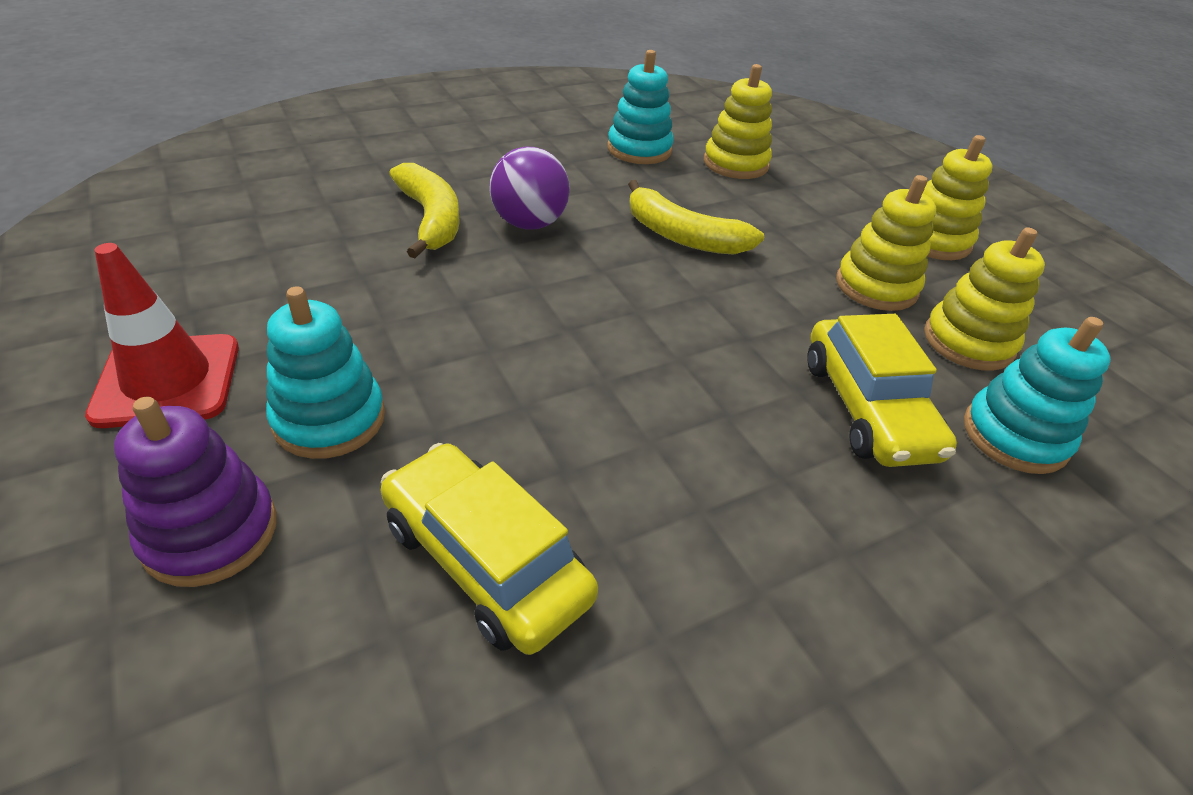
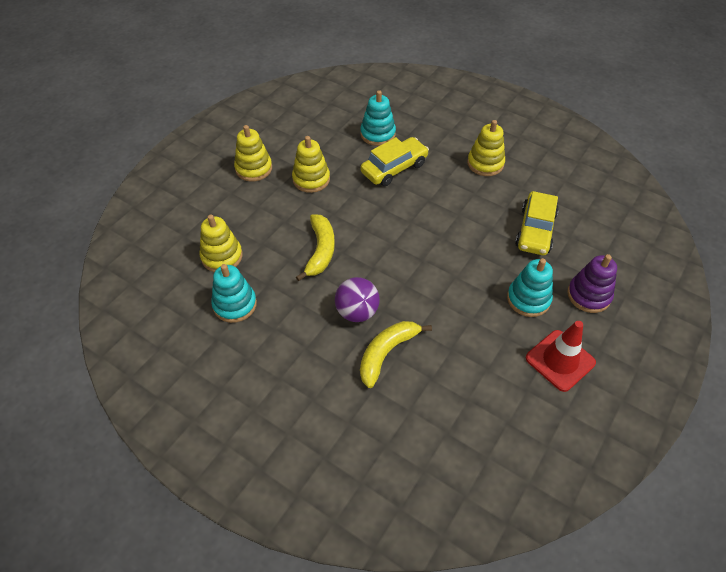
camera: 115 degrees left, 10 degrees up
(968, 342) = (331, 149): yellow stacking toy -> yellow stacking toy (485, 163)

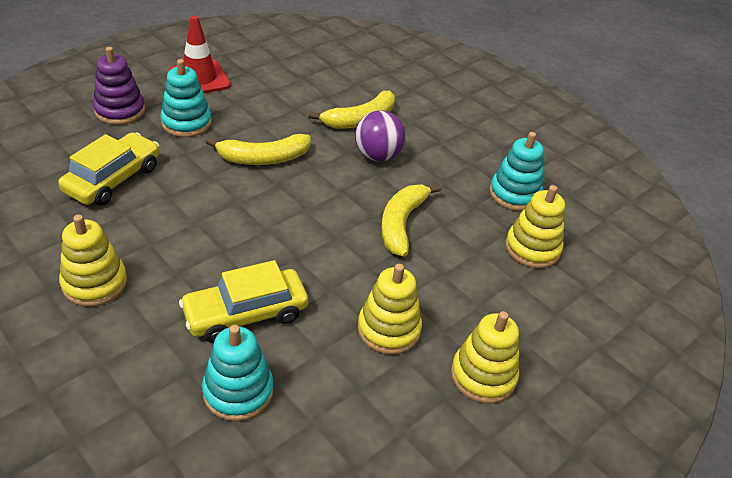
camera: 170 degrees left, 10 degrees down
(446, 280) = (263, 158): none -> yellow banana

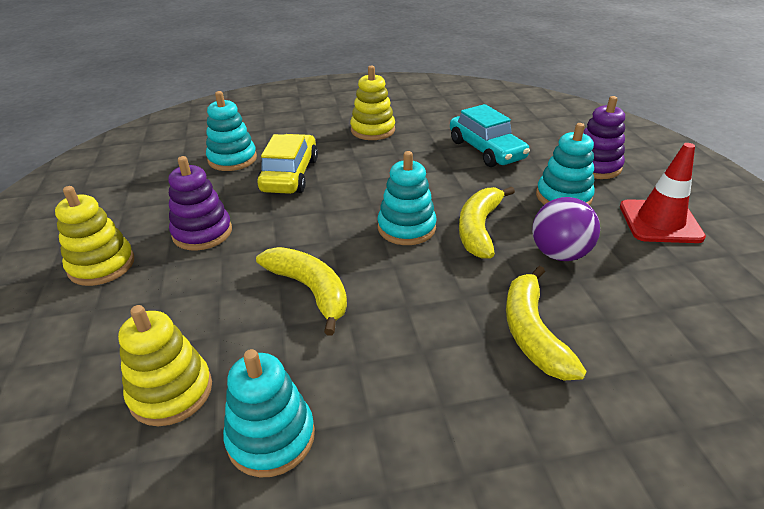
camera: 125 degrees right, 5 degrees down
(113, 179) = (486, 150): yellow car -> turquoise car
(289, 197) = (406, 228): none -> turquoise stacking toy
(377, 156) = (441, 318): purple ball -> purple ball (559, 254)
(388, 329) = (202, 233): yellow stacking toy -> purple stacking toy

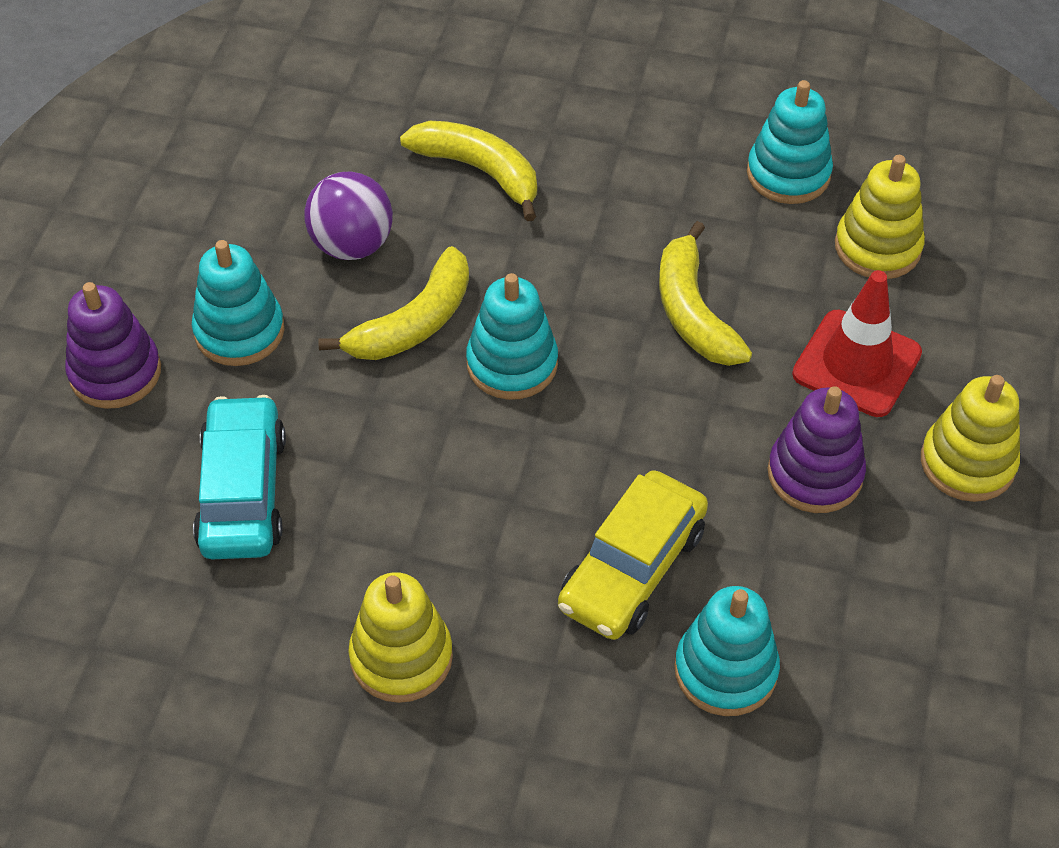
camera: 155 degrees left, 15 degrees up
(532, 333) = (479, 171): yellow banana -> yellow banana turned 75 degrees counterclockwise
(660, 222) = (168, 239): red traffic cone -> red traffic cone (856, 364)

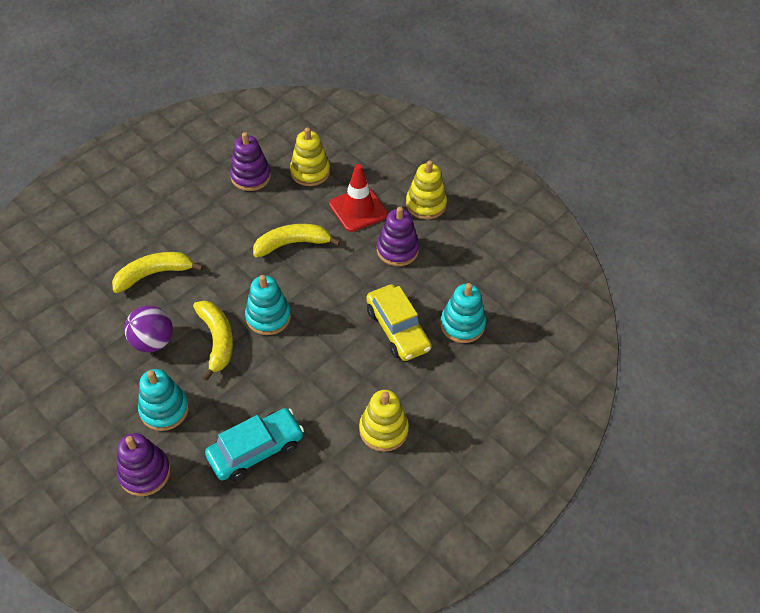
camera: 60 degrees left, 0 degrees up
(243, 492) = (256, 450): turquoise car -> turquoise car turned 120 degrees clockwise
(693, 312) = (292, 244): yellow banana -> yellow banana turned 150 degrees clockwise
(788, 174) = (251, 177): turquoise stacking toy -> purple stacking toy

